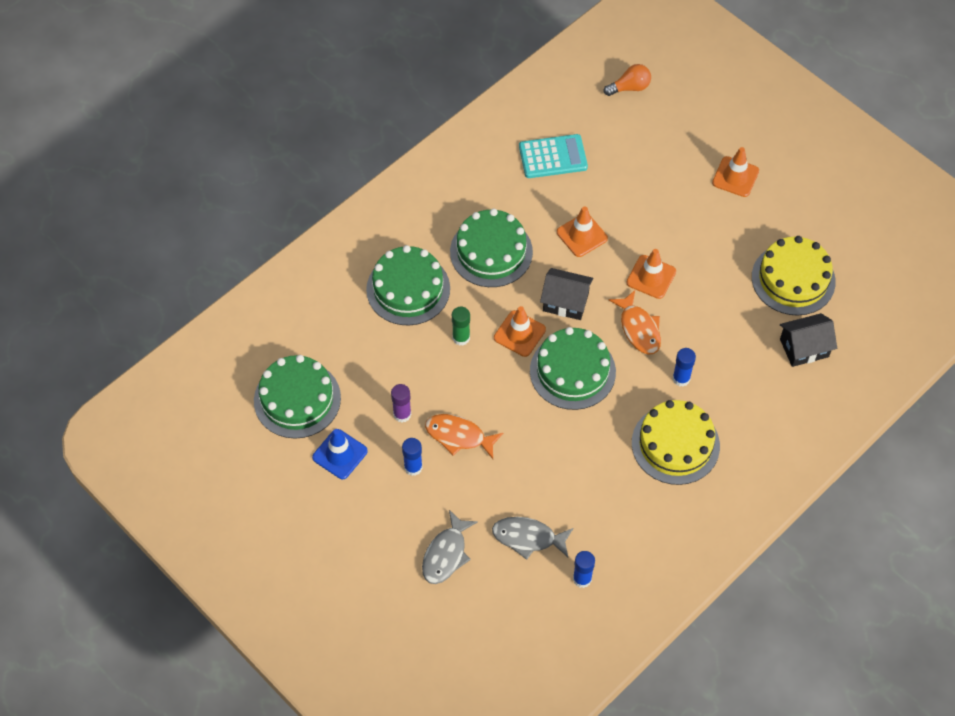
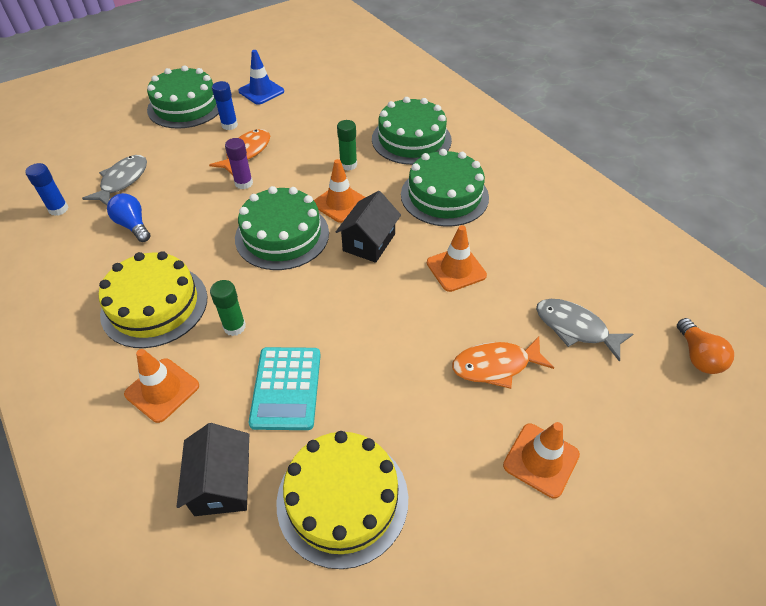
camera: 100 degrees right, 10 degrees down
(297, 399) = (320, 76): green cake -> green cake (186, 106)
(402, 414) = (283, 124): purple glue stick -> purple glue stick (244, 183)
(446, 554) = (140, 134): grey fish -> grey fish (575, 328)
(553, 157) = (572, 260): turquoise calculator -> turquoise calculator (286, 388)
(588, 500) = (133, 225): none -> blue light bulb
(639, 329) = (315, 299): orange fish -> orange fish (495, 366)
(651, 277) = (384, 324): orange traffic cone -> orange traffic cone (162, 390)
(681, 378) = (234, 327): blue glue stick -> green glue stick

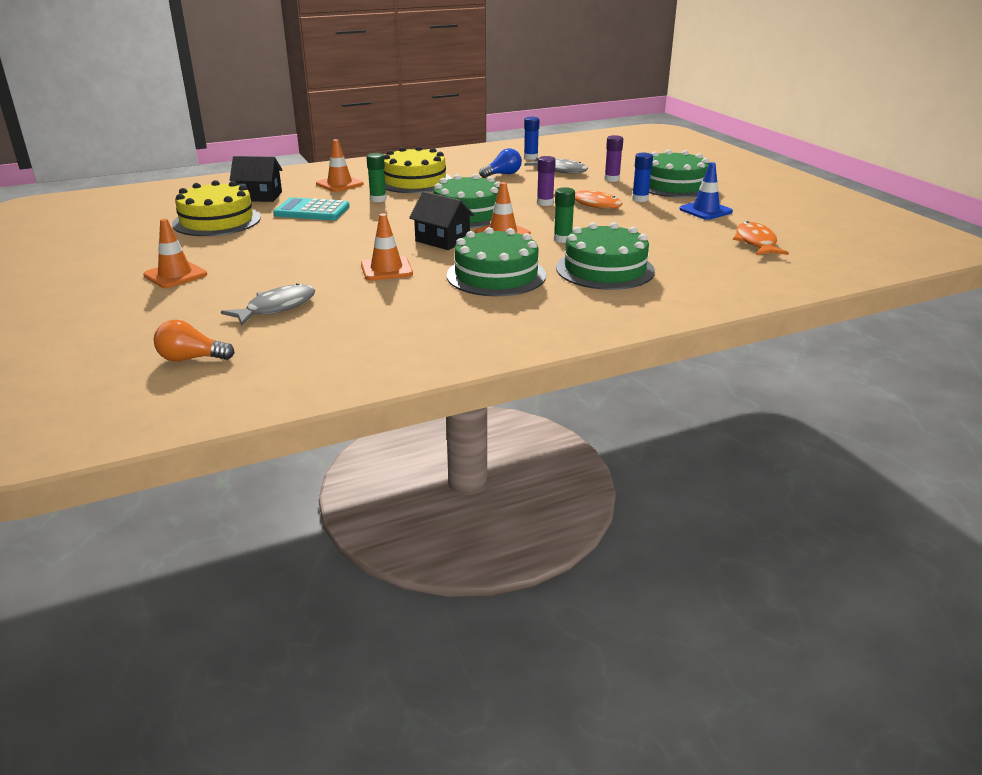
camera: 100 degrees right, 20 degrees down
(162, 143) = (612, 179): none -> purple glue stick
(495, 366) = (269, 271): orange fish -> orange fish (756, 242)

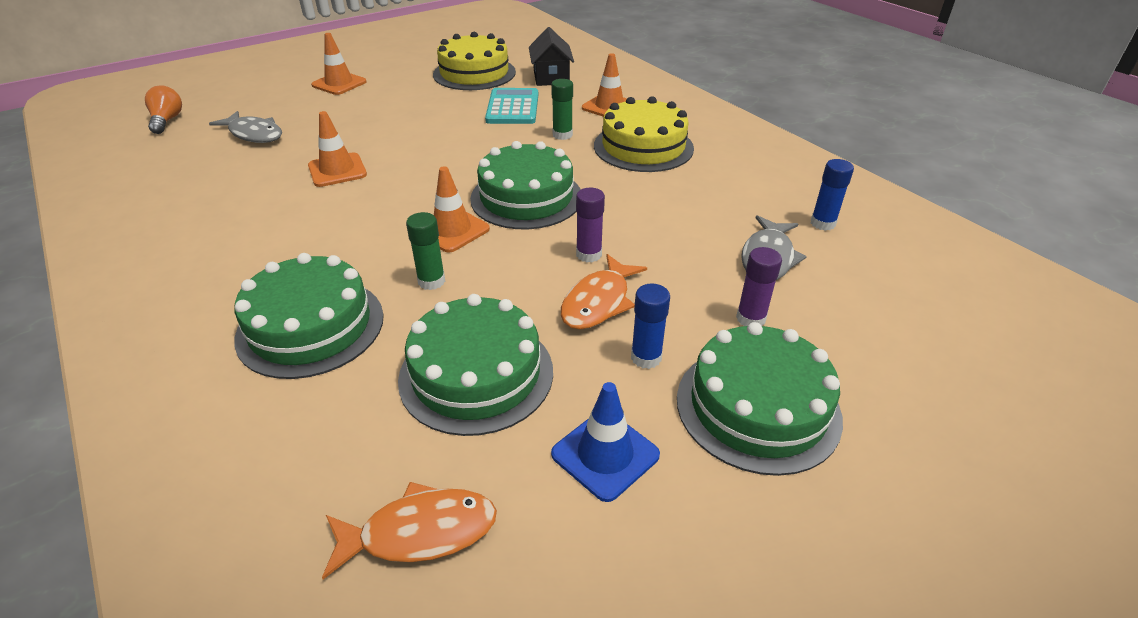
camera: 80 degrees right, 10 degrees up
(442, 240) = (424, 191): black house -> none
(496, 275) = (306, 239): green cake -> green cake (476, 374)
(503, 174) = (711, 207): blue light bulb -> none

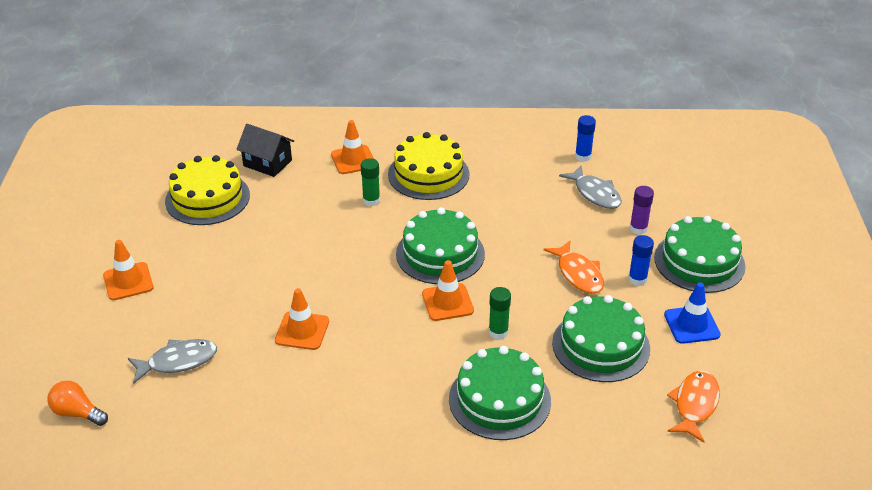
camera: 55 degrees left, 0 degrees up
(512, 107) = (298, 205): turquoise calculator -> none
(589, 254) = (530, 257): purple glue stick -> none

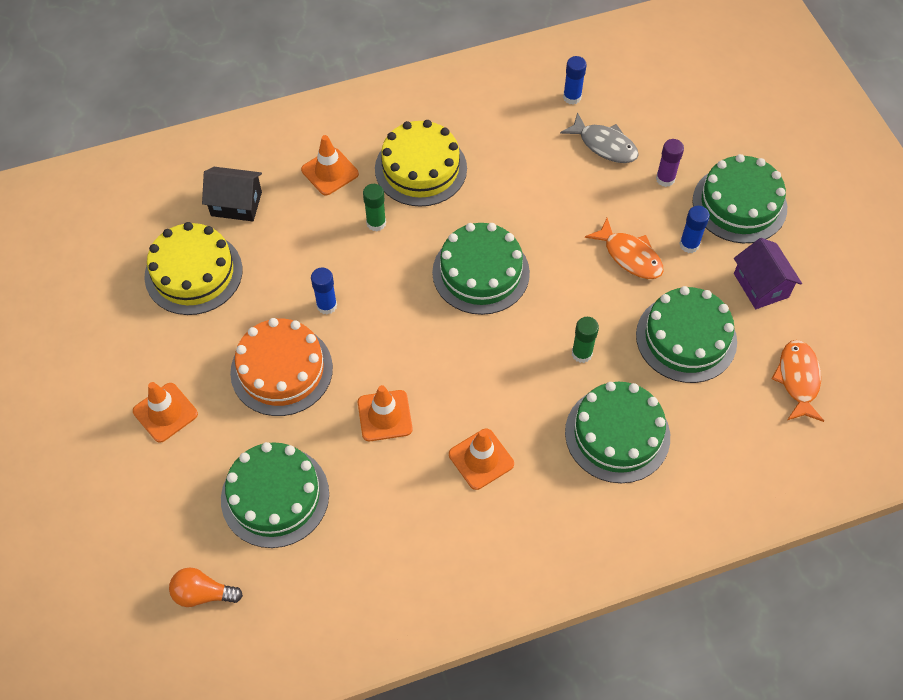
camera: 20 degrees left, 20 degrees up
(178, 361) = (275, 496): grey fish -> green cake
(236, 277) = (281, 370): none -> orange cake
(299, 244) = (327, 305): none -> blue glue stick
(447, 302) = (515, 332): orange traffic cone -> orange traffic cone (481, 459)
(691, 325) = (761, 285): blue traffic cone -> purple house

